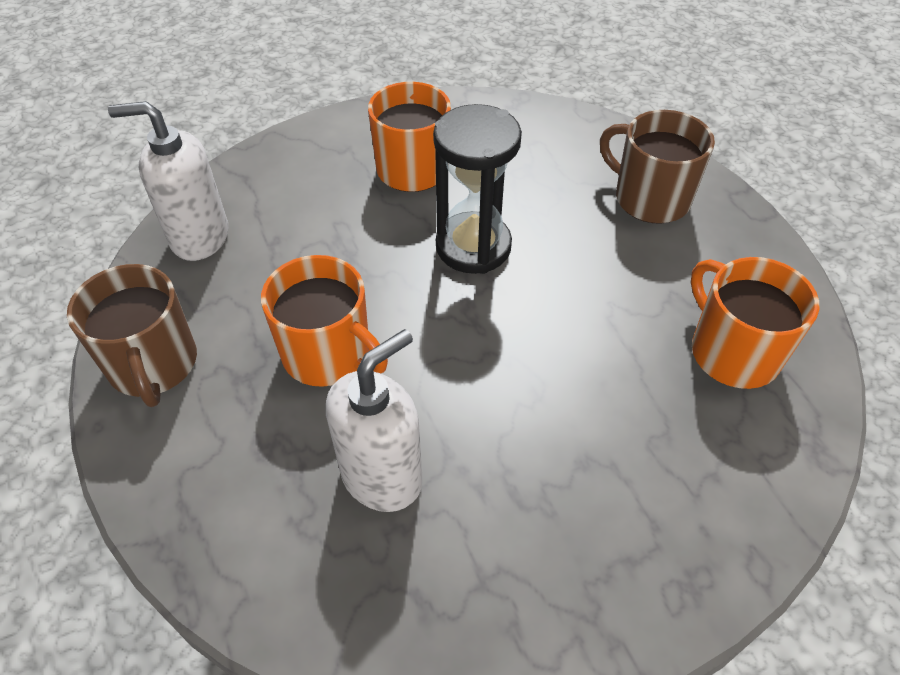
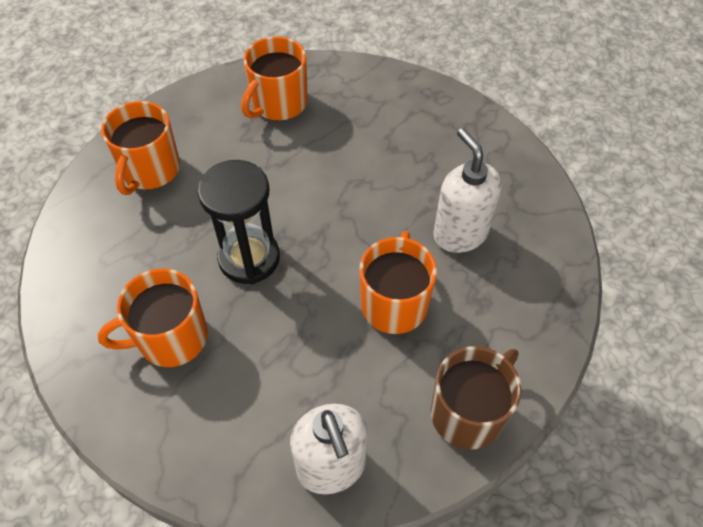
camera: 115 degrees left, 5 degrees up
(382, 476) = (460, 233): white soap dispenser -> white soap dispenser turned 45 degrees clockwise
(649, 198) = (150, 170): brown mug -> orange mug

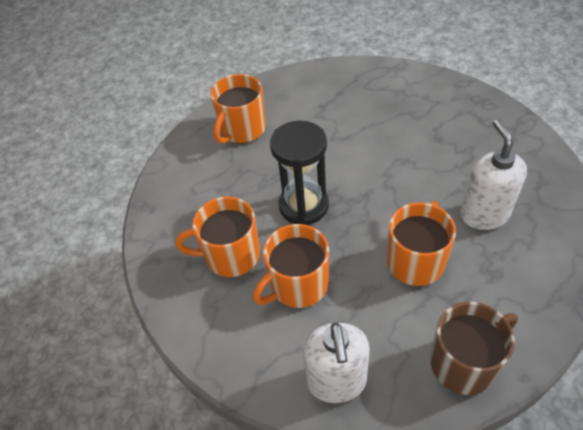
camera: 20 degrees right, 5 degrees down
(278, 104) = (351, 93): orange mug -> orange mug (297, 285)

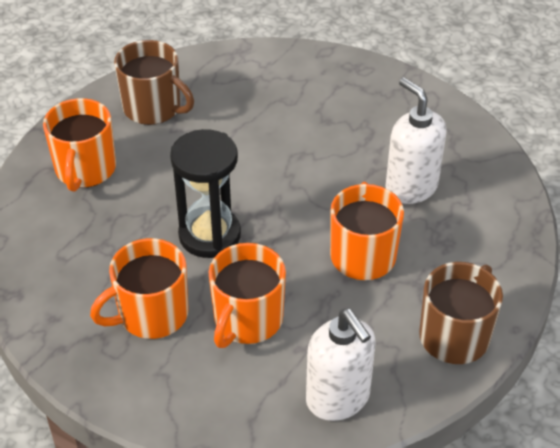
camera: 30 degrees left, 5 degrees down
(312, 96) = (153, 108): none -> brown mug

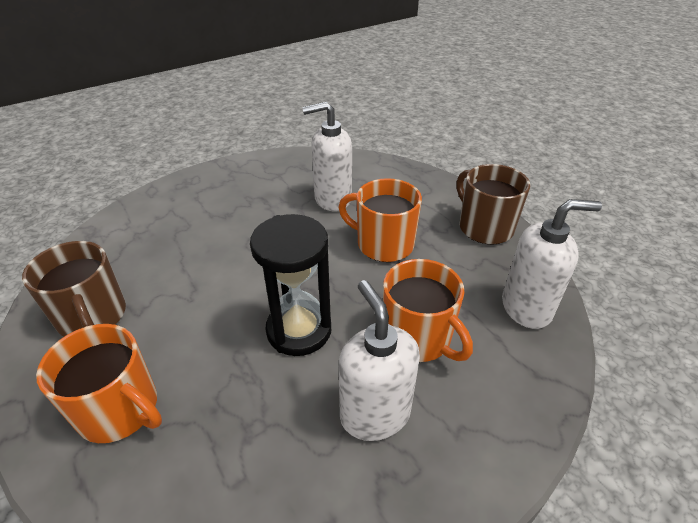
camera: 65 degrees left, 5 degrees down
(151, 314) = (374, 414): orange mug -> white soap dispenser
(153, 108) = (93, 317): brown mug -> brown mug turned 90 degrees clockwise

